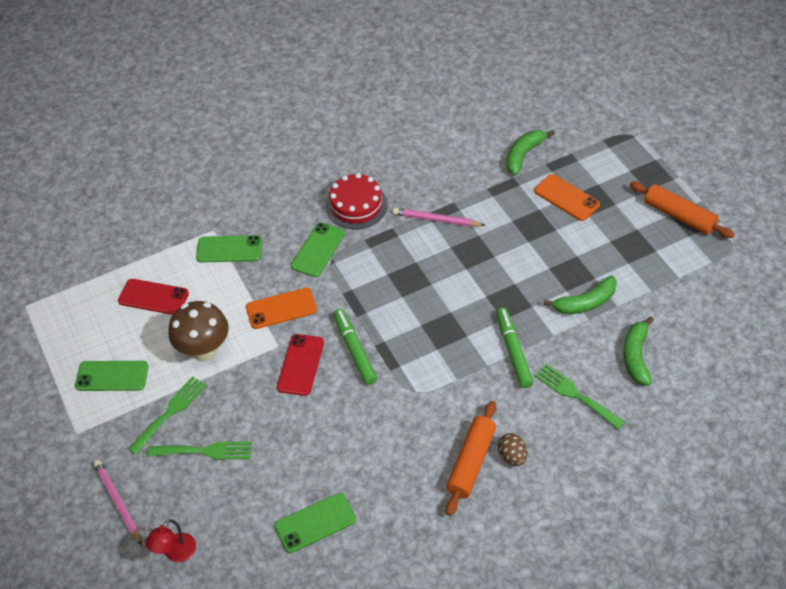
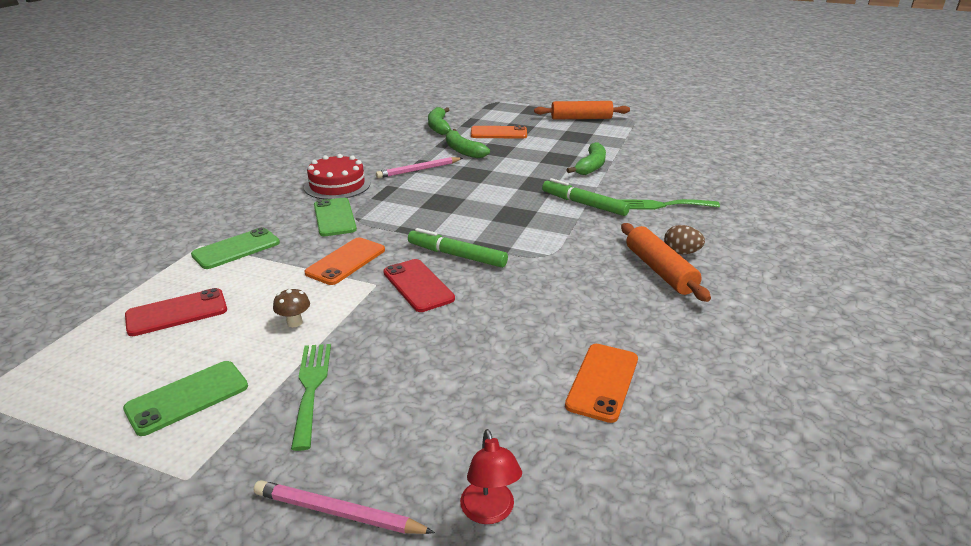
camera: 45 degrees left, 20 degrees down
(204, 351) = (294, 322): brown mushroom -> brown mushroom, size x0.44
(205, 451) = (399, 396): green fork -> none
(315, 523) = (602, 382): green phone -> orange phone
(636, 356) = (665, 174): green banana -> green banana (463, 151)

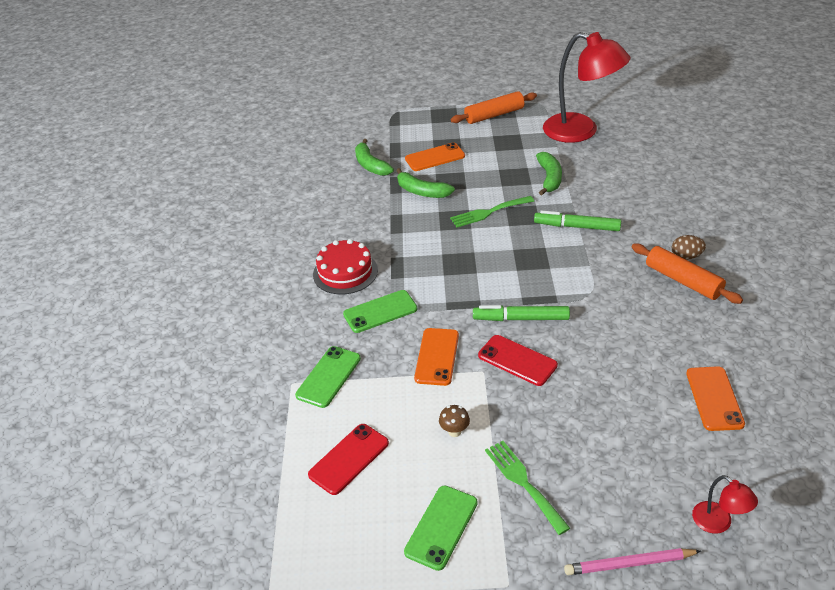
camera: 20 degrees left, 10 degrees up
(334, 217) = (380, 312): green phone -> green phone turned 75 degrees counterclockwise
(418, 170) = (403, 229): pink pencil -> none
(654, 143) = (581, 131): none -> red lamp
(662, 205) = (638, 208): green fork -> green fork (488, 212)

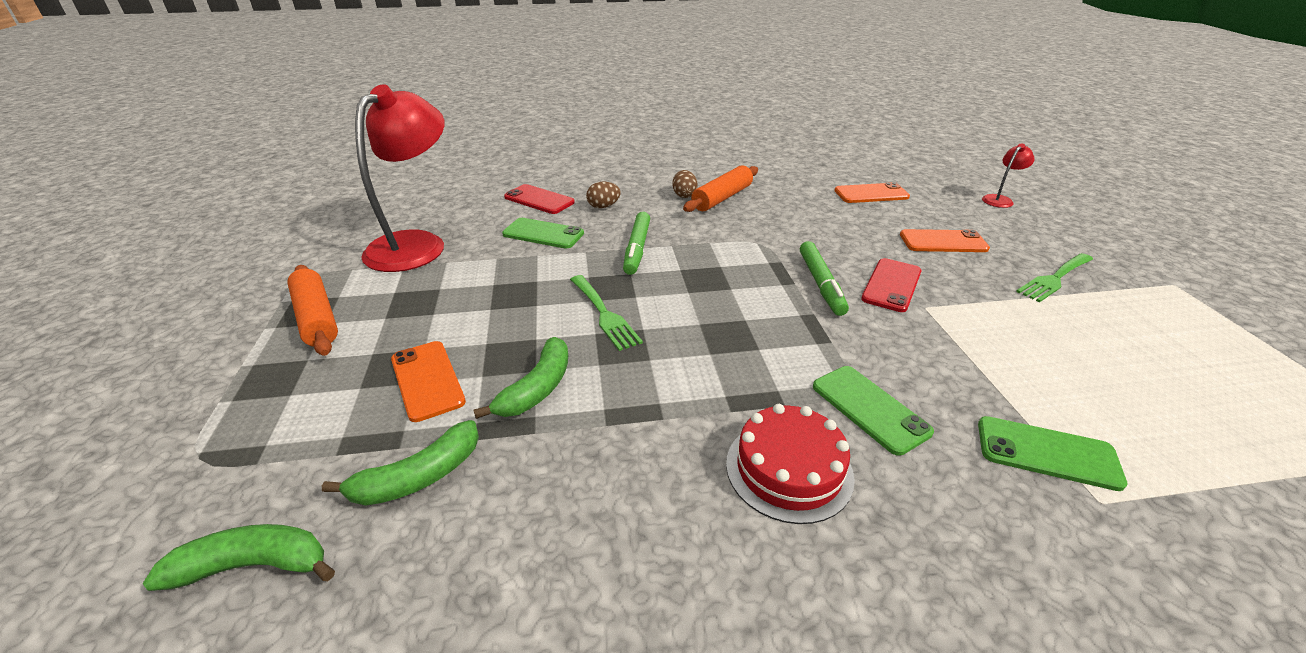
camera: 100 degrees left, 5 degrees down
(349, 459) = (1164, 408): red phone -> red phone (539, 200)
(437, 357) = (926, 344): orange phone -> orange phone (943, 242)
(441, 527) = (1165, 325): green phone -> green phone (543, 234)
(454, 431) = (1033, 323): brown mushroom -> none
(549, 178) = (527, 267): green banana -> green banana (254, 566)
(629, 564) = (1079, 232): pink pencil -> none
(653, 209) = (603, 206): none -> brown egg

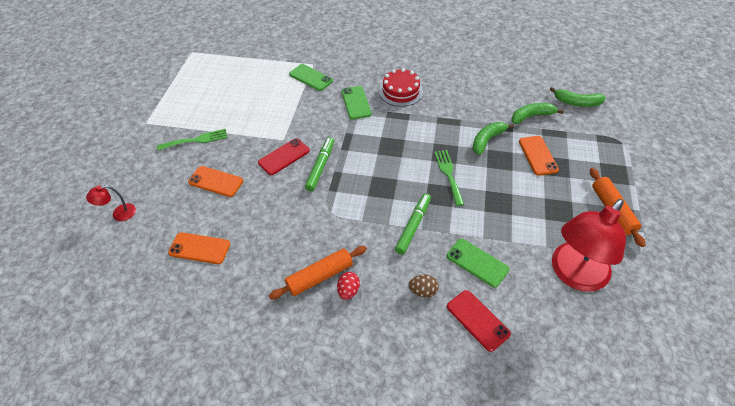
camera: 160 degrees left, 15 degrees up
(684, 195) = (348, 291): brown egg -> red egg

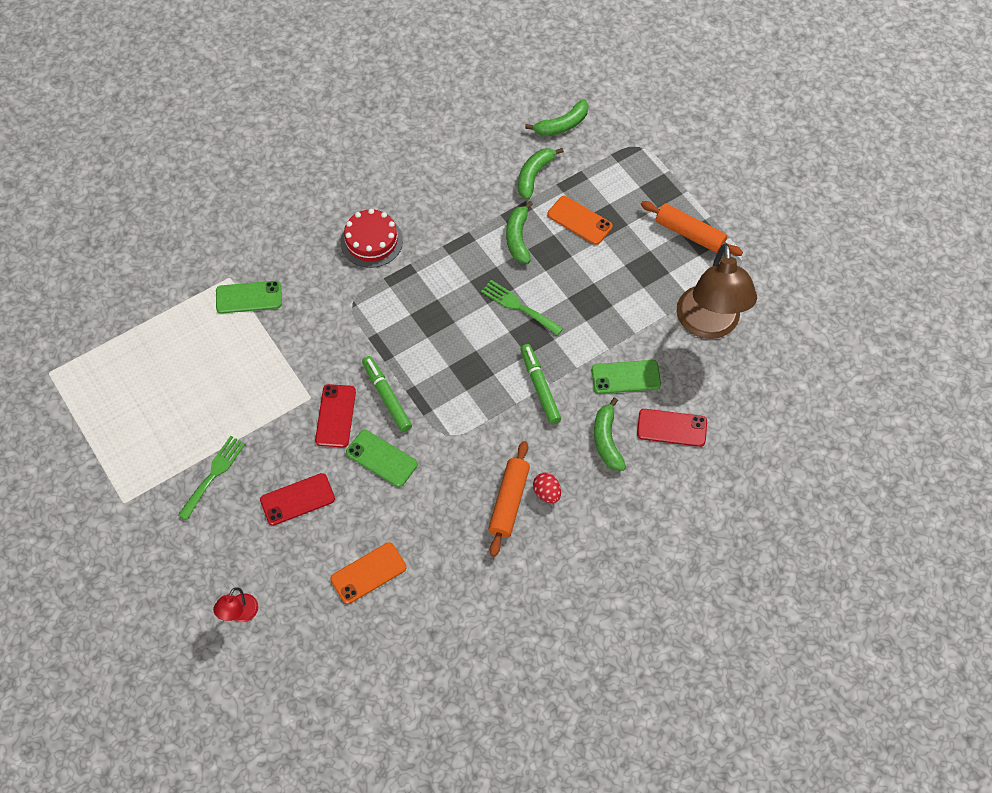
camera: 45 degrees left, 10 degrees up
(215, 181) = (297, 499): orange phone -> red phone
(356, 103) = (338, 292): green phone -> green phone (381, 458)
(423, 291) = (607, 440): brown egg -> green banana
(574, 275) = (709, 325): red lamp -> brown lamp

